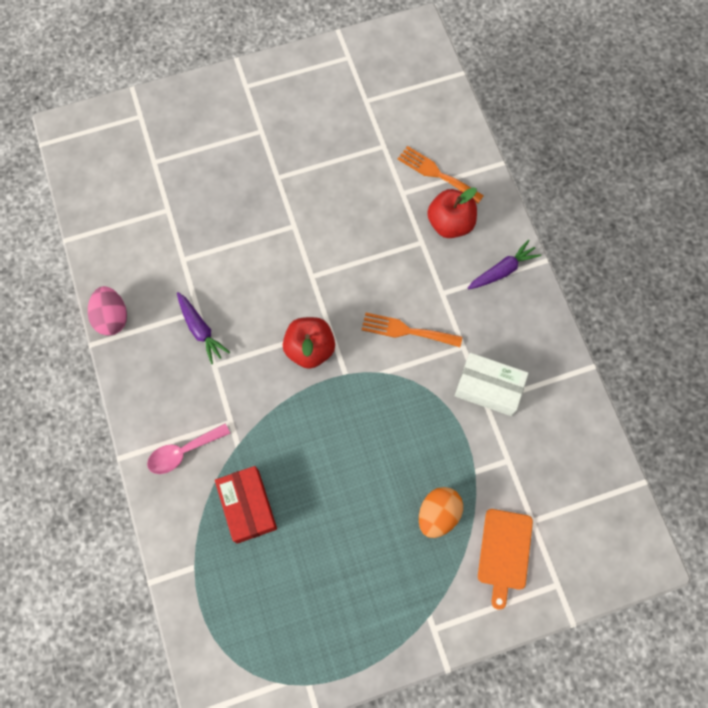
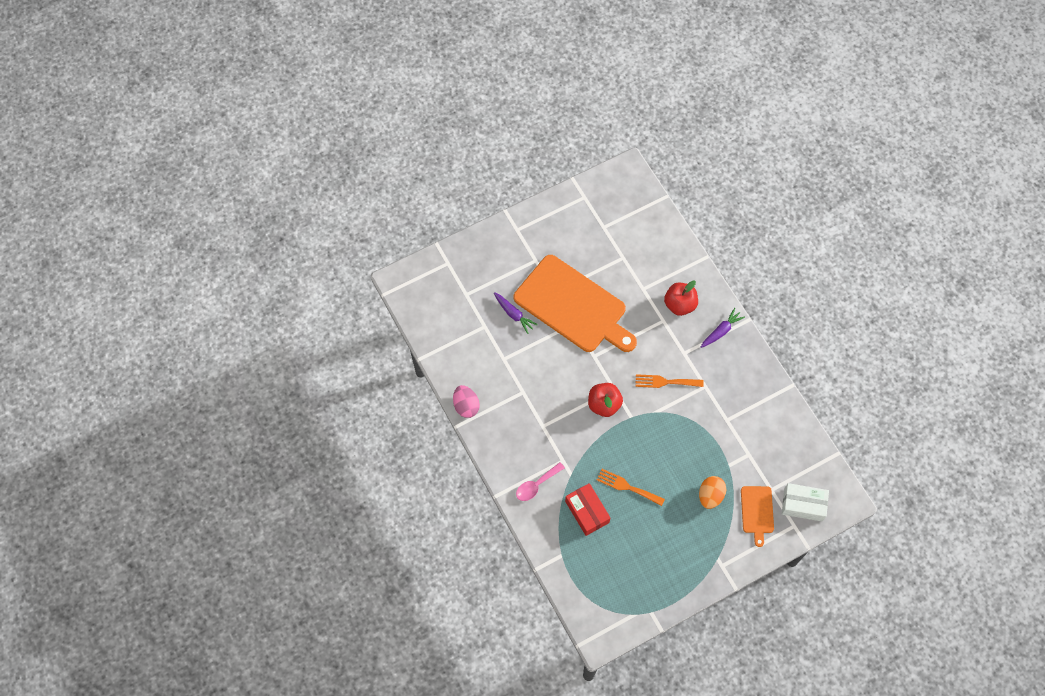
camera: 10 degrees left, 5 degrees down
(200, 330) = (528, 404): purple carrot -> purple carrot (514, 314)
(298, 202) = (573, 306): none -> orange cutting board
(436, 173) = (663, 271): orange fork -> orange fork (627, 487)
(488, 388) = (727, 410): white box -> white box (803, 505)

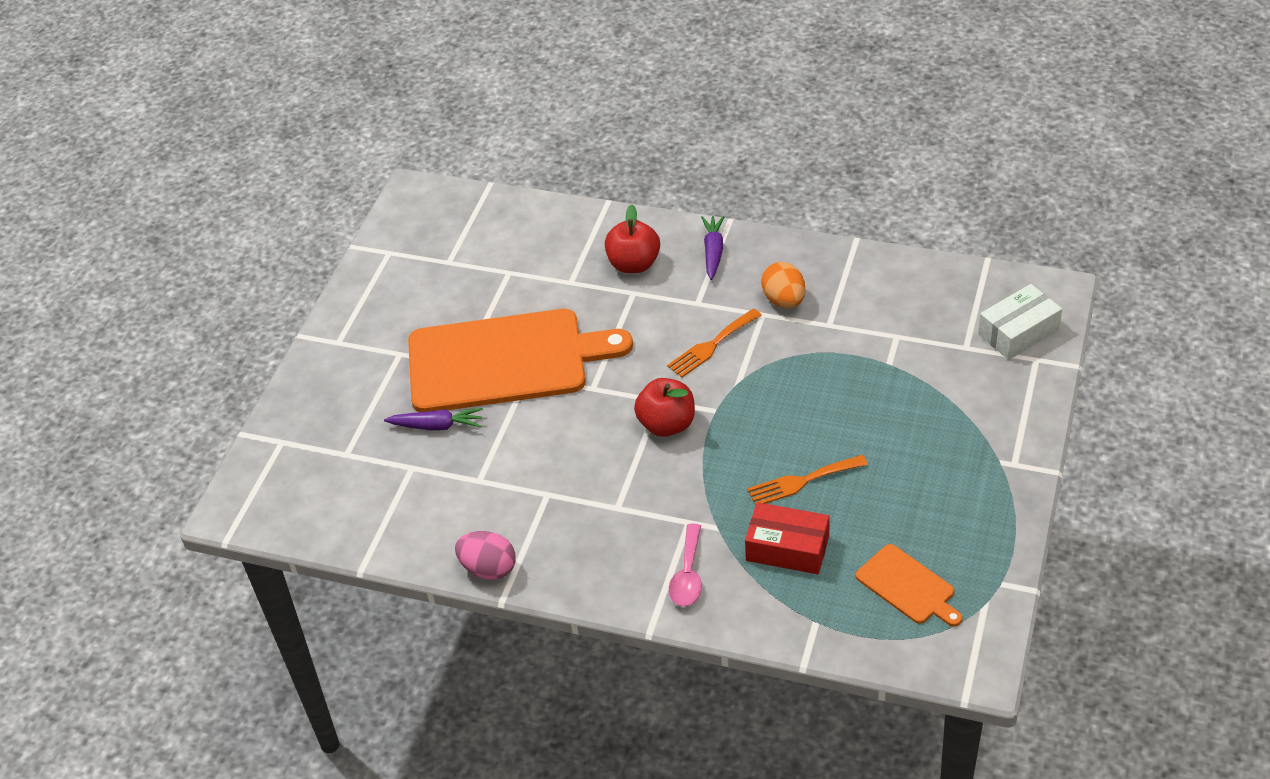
camera: 40 degrees left, 20 degrees down
(710, 496) = (908, 409): orange egg -> orange egg (784, 300)
(757, 512) = (980, 380): orange cutting board -> orange cutting board (908, 586)

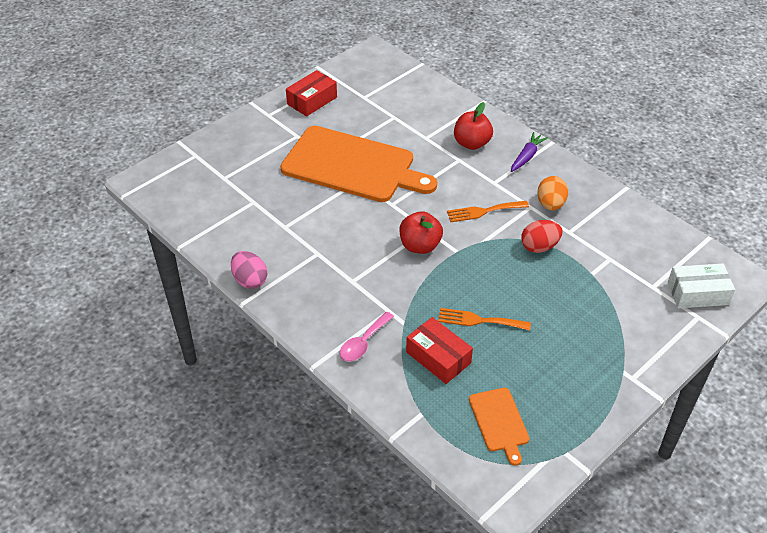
camera: 25 degrees right, 0 degrees up
(382, 297) = (312, 101): none -> red box
(437, 426) = (285, 185): purple carrot -> none
(808, 359) = (539, 247): none -> red egg

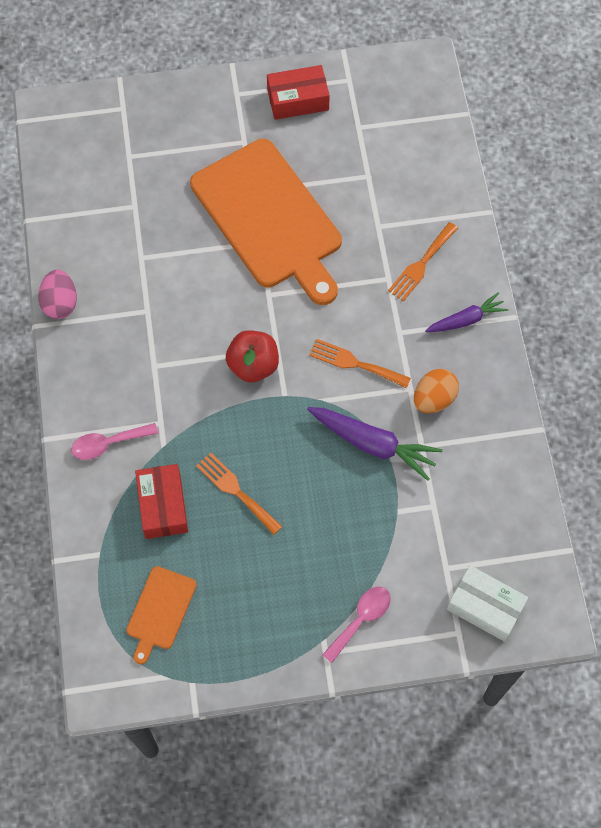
camera: 35 degrees right, 20 degrees up
(472, 143) = (421, 264): red apple -> orange fork
(539, 247) = (373, 444): red egg -> purple carrot
(634, 345) = (361, 619): none -> pink spoon

